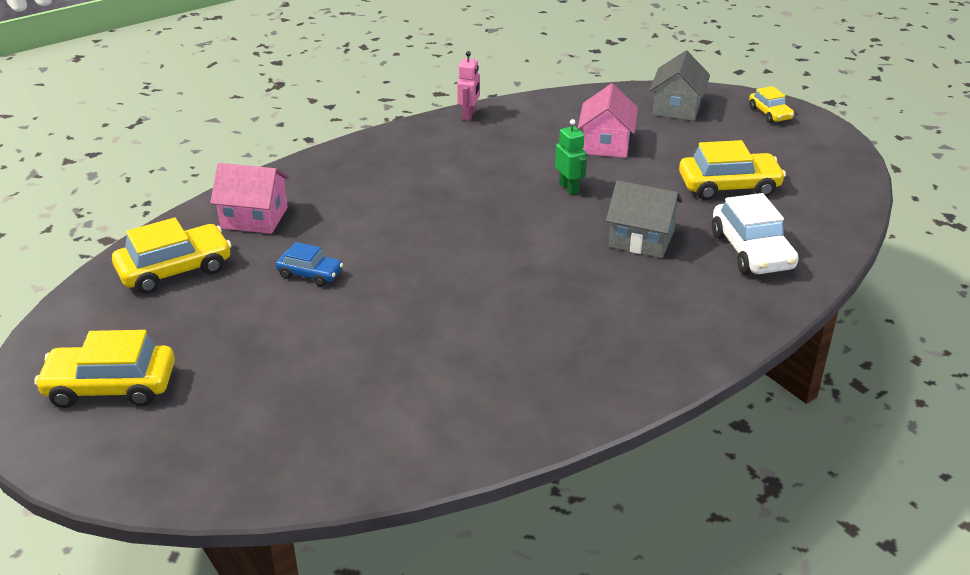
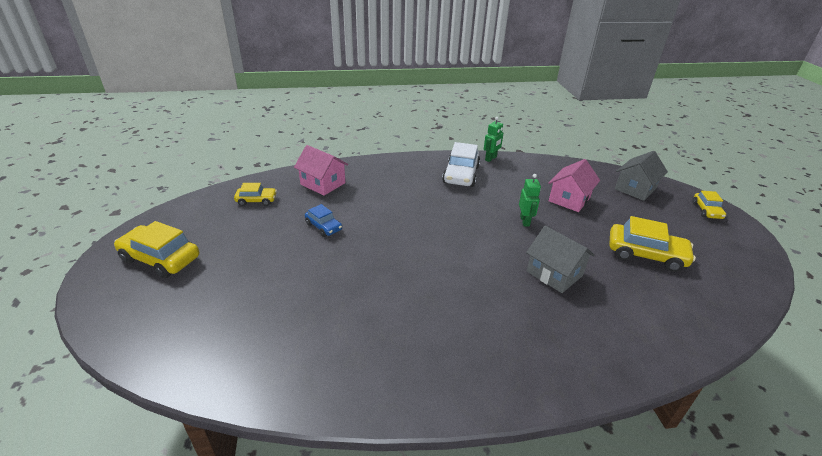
camera: 25 degrees right, 0 degrees up
(175, 270) = (256, 200): yellow car -> yellow car, size x0.58
(469, 115) = (491, 158): pink robot -> green robot
(751, 251) = (638, 312): white car -> white car (461, 175)

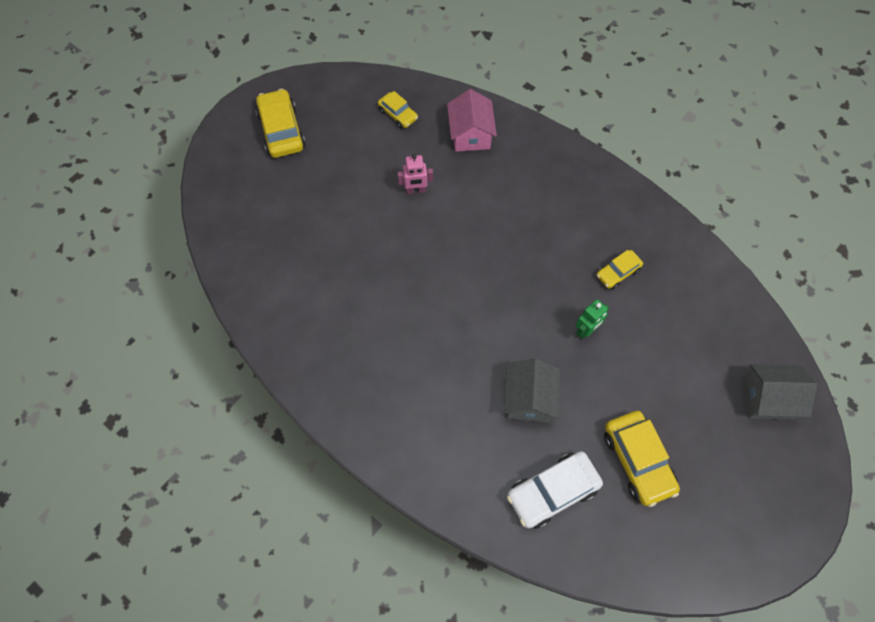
camera: 50 degrees right, 30 degrees up
(323, 227) = (416, 190): blue car -> pink robot
(461, 175) = (609, 225): white car -> white car (552, 492)
(491, 158) = (674, 228): green robot -> none
(569, 199) = (671, 346): pink house -> none
(706, 211) = (796, 489): yellow car -> yellow car (617, 272)

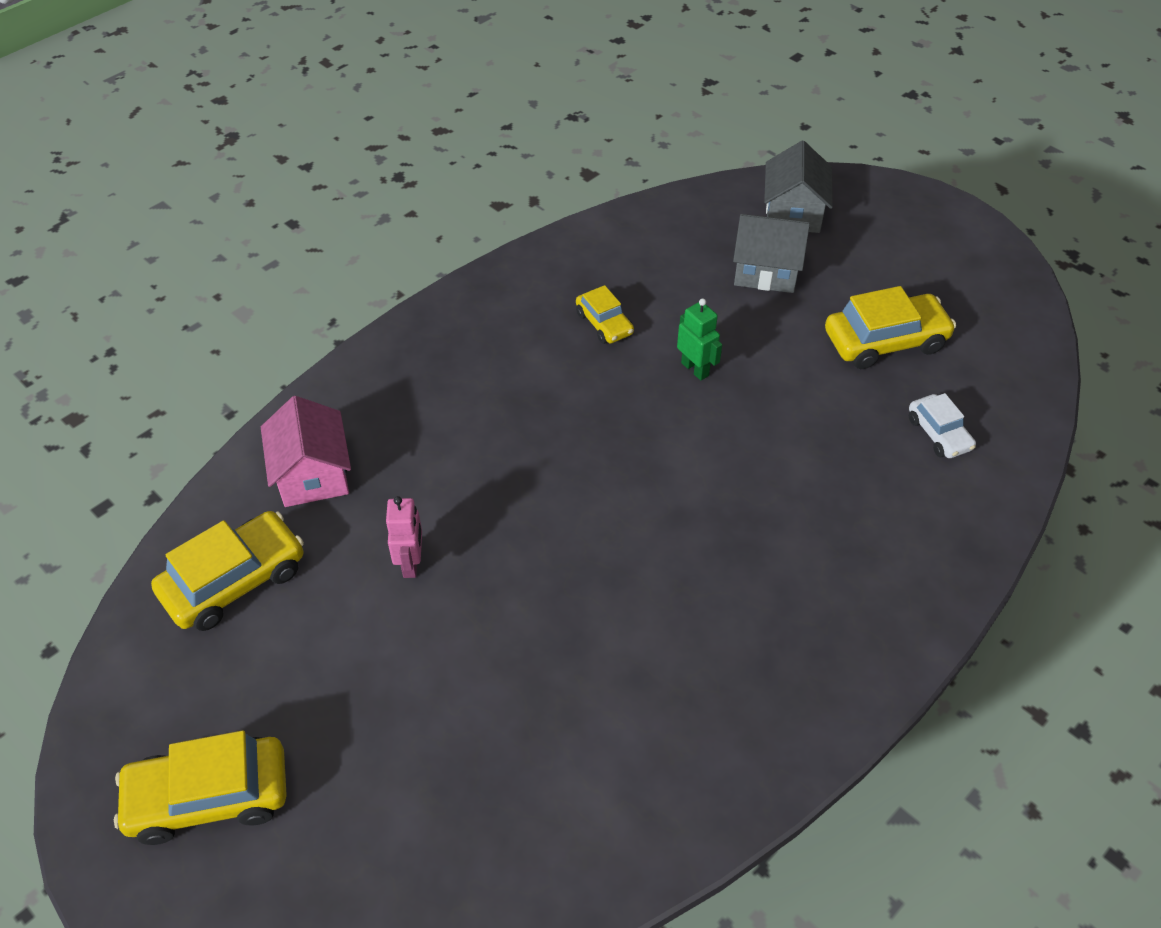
camera: 85 degrees left, 15 degrees down
(398, 114) = (234, 581): yellow car -> yellow car, size x1.73
(470, 134) = (313, 474): pink house -> pink house turned 75 degrees clockwise
(529, 398) = (802, 445): grey house -> grey house (766, 271)
(552, 492) = (939, 434): white car -> white car, size x0.58

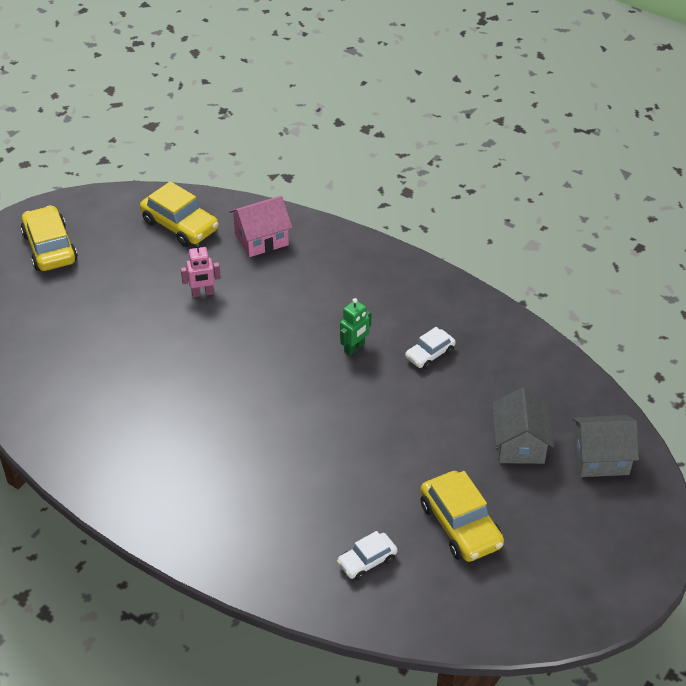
camera: 80 degrees right, 5 degrees down
(604, 323) = (430, 354): yellow car -> white car
(695, 369) = (397, 409): green robot -> green robot (354, 348)

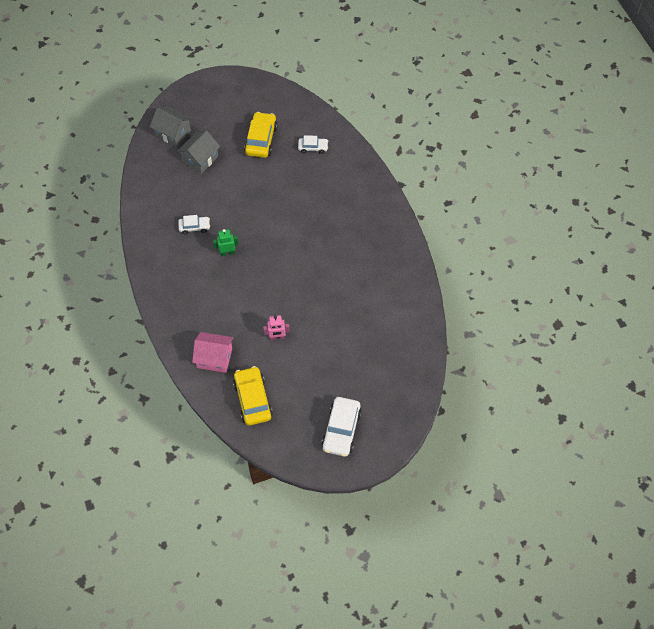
camera: 145 degrees left, 15 degrees up
(50, 248) = (341, 430): yellow car -> white car
(202, 293) = (277, 337): pink robot -> pink robot turned 150 degrees clockwise

